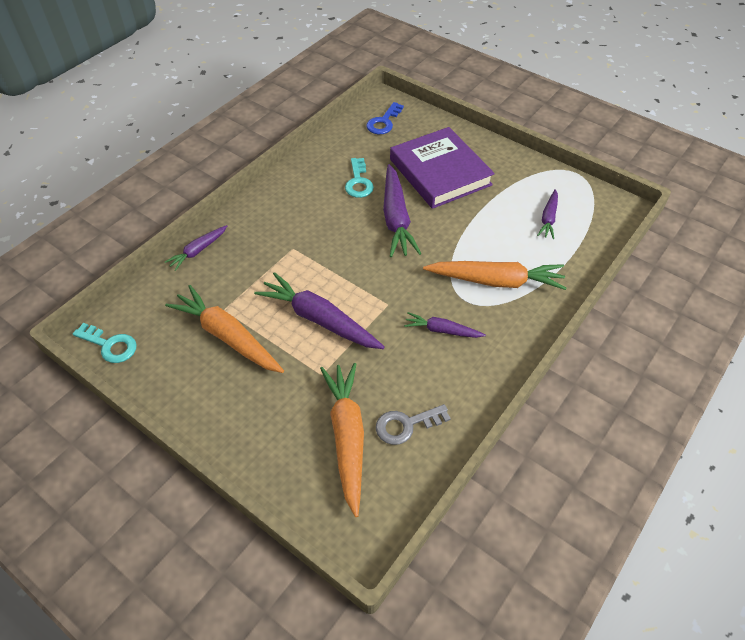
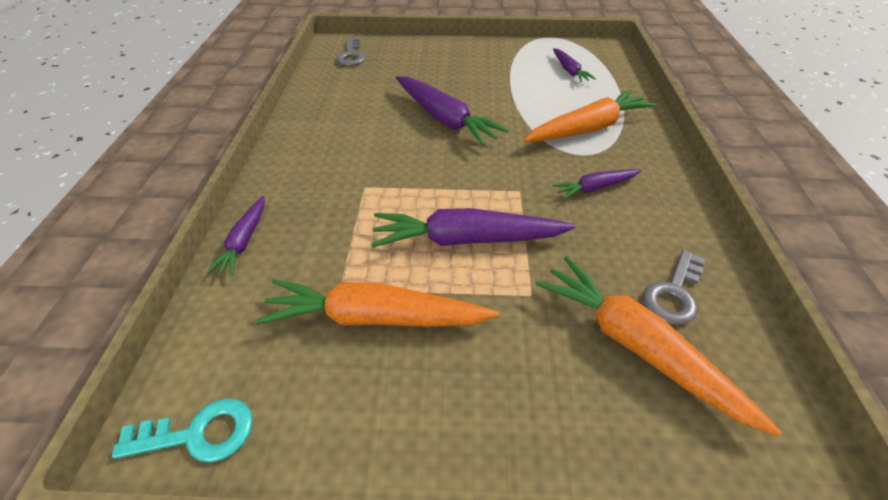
camera: 35 degrees left, 5 degrees down
(358, 182) = (376, 105): turquoise key -> none
(383, 122) = (351, 55): blue key -> grey key
(440, 172) = (444, 72): purple book -> none

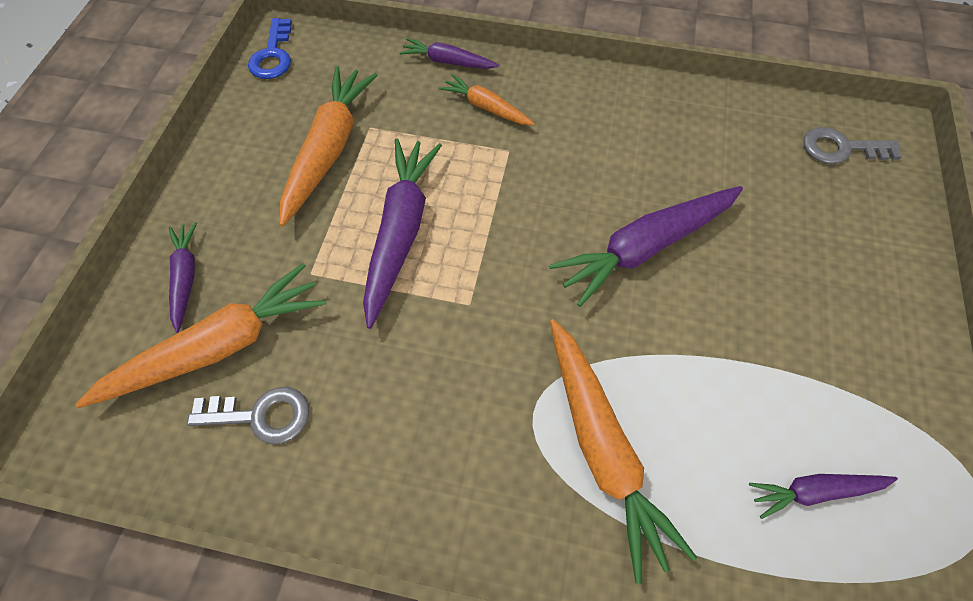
camera: 100 degrees right, 15 degrees up
(199, 433) = (273, 55): turquoise key -> blue key
(312, 205) = (486, 107): none -> orange carrot
(595, 188) = (455, 399): purple carrot -> purple carrot (186, 277)
(674, 293) = (261, 415): grey key -> grey key turned 135 degrees clockwise

